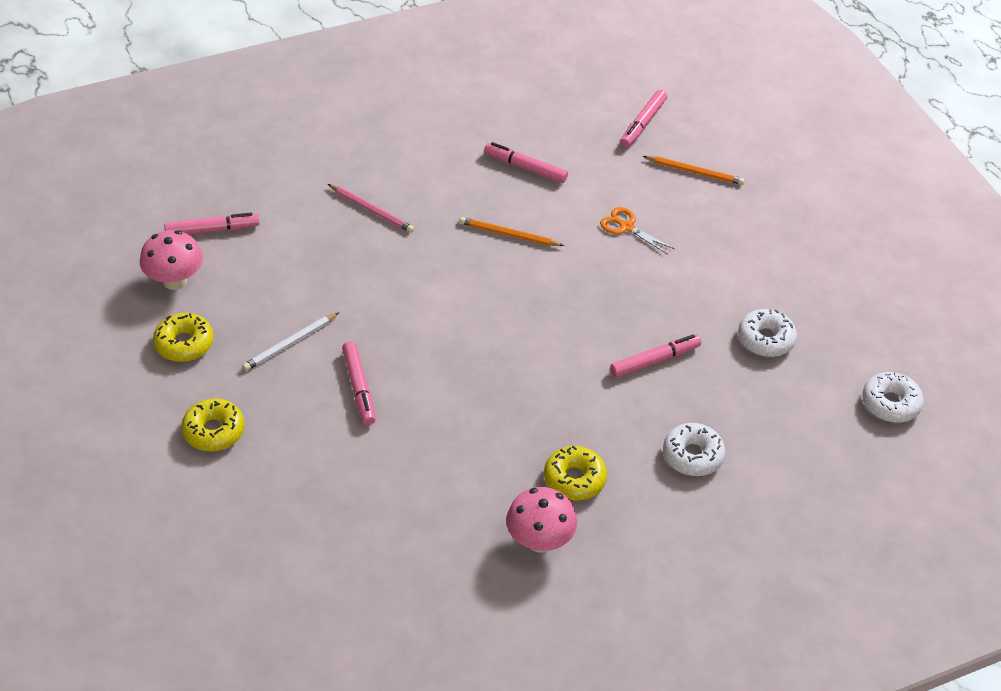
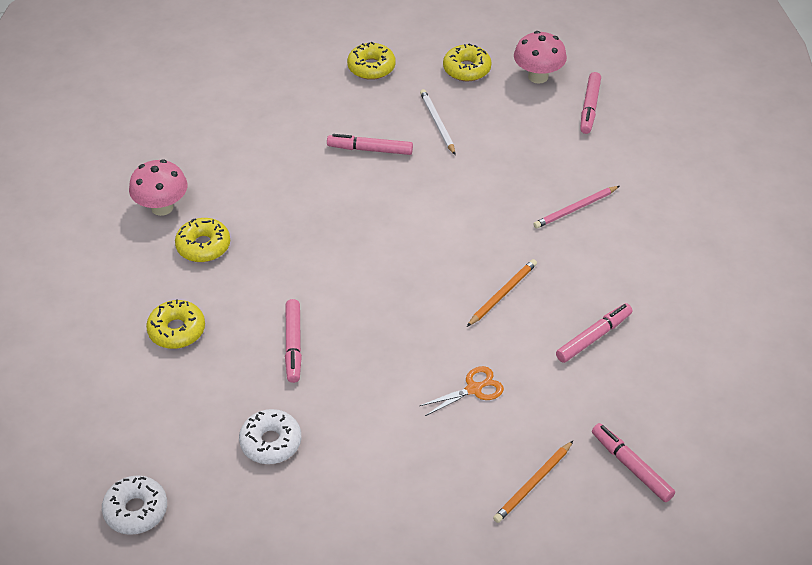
camera: 115 degrees right, 0 degrees up
(692, 455) = (177, 330): white donut -> yellow donut

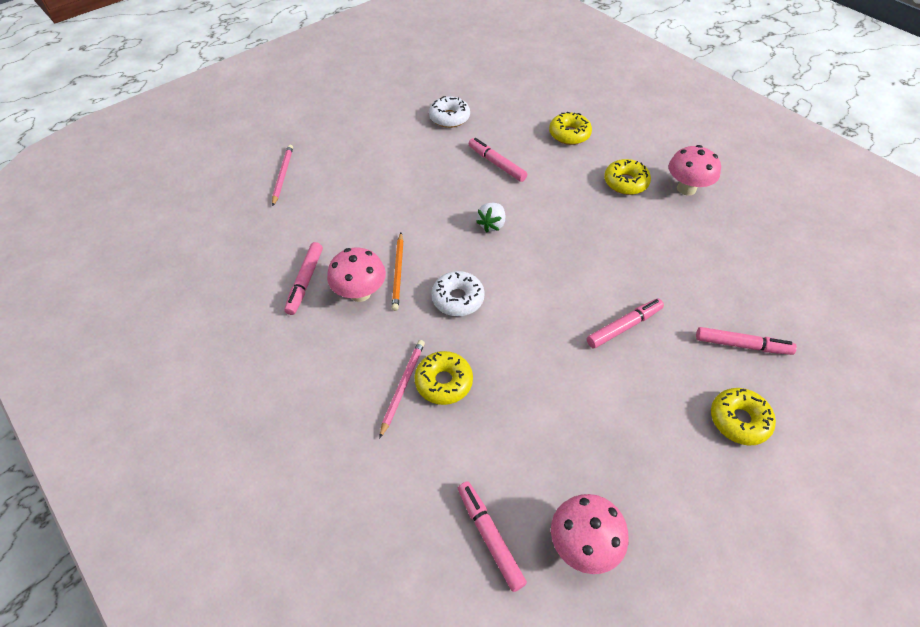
camera: 140 degrees right, 5 degrees up
(136, 510) = (477, 65): white donut -> white donut (458, 299)
(374, 285) = (492, 225): none -> white strawberry
(437, 123) = (606, 396): white pencil -> none
(466, 69) = (659, 493): yellow donut -> yellow donut (444, 382)
(474, 389) = (362, 202): orange scissors -> none
(533, 484) = (282, 175): orange pencil -> pink pencil
(551, 297) = (360, 293): none -> pink mushroom
(631, 466) = (225, 216): pink marker -> pink marker (742, 345)

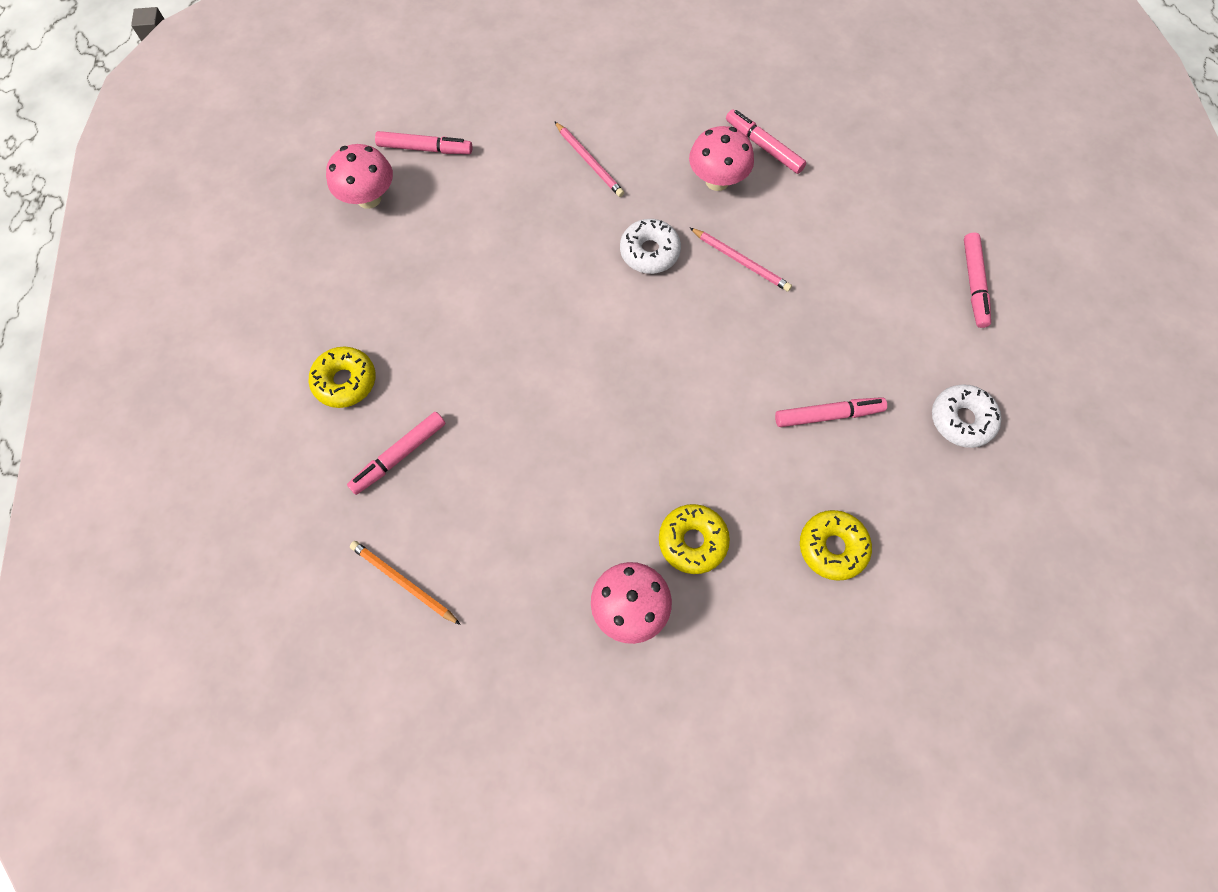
camera: 125 degrees right, 15 degrees up
(282, 175) = (946, 191): pink pencil -> pink pencil (741, 261)
(398, 273) = (720, 222): orange pencil -> orange pencil (403, 582)
(444, 382) = (569, 191): yellow donut -> none
(492, 225) = (727, 343): white strawberry -> none
(624, 327) = (505, 368): pink marker -> pink marker (973, 284)

